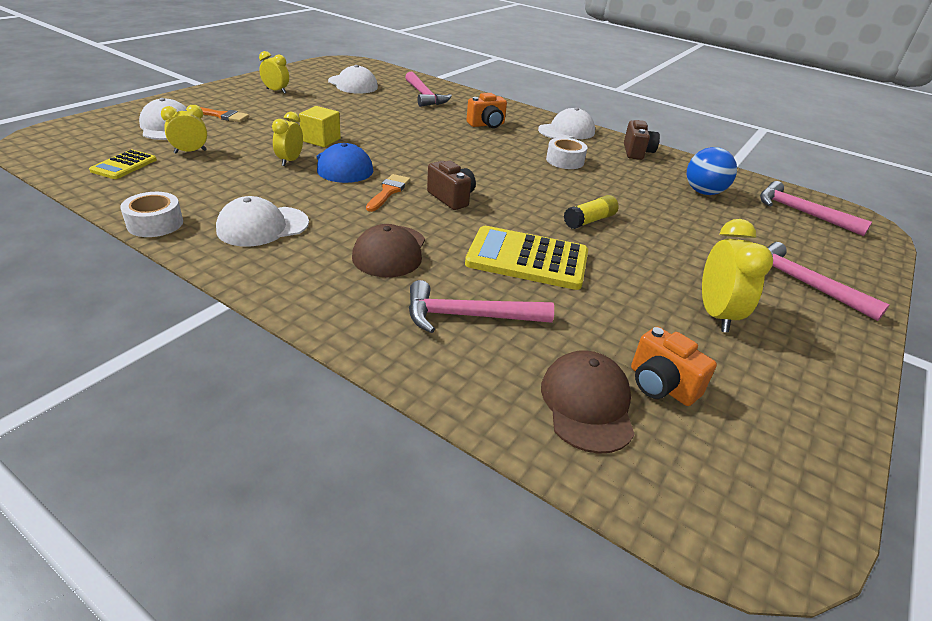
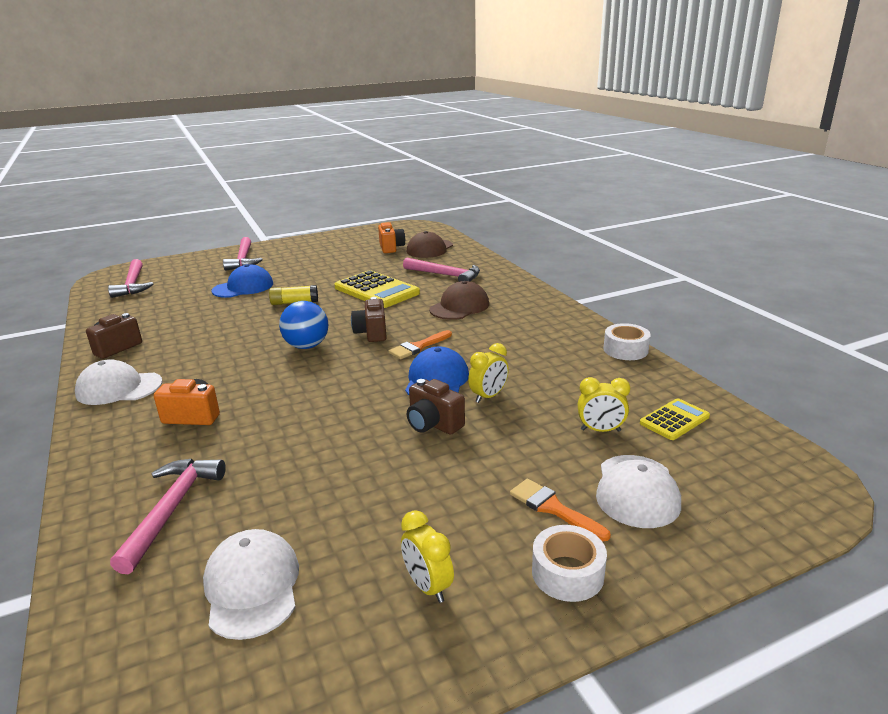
camera: 145 degrees left, 10 degrees down
(263, 226) = (540, 335): white cap -> none
(321, 140) = (433, 424): yellow cube -> brown camera
(565, 161) = (208, 350): white tape -> white tape (567, 573)
(687, 232) = (243, 287): none -> blue cap
(703, 192) = (161, 306): blue ball -> blue ball (307, 346)
(716, 315) = (319, 258): yellow clock -> none

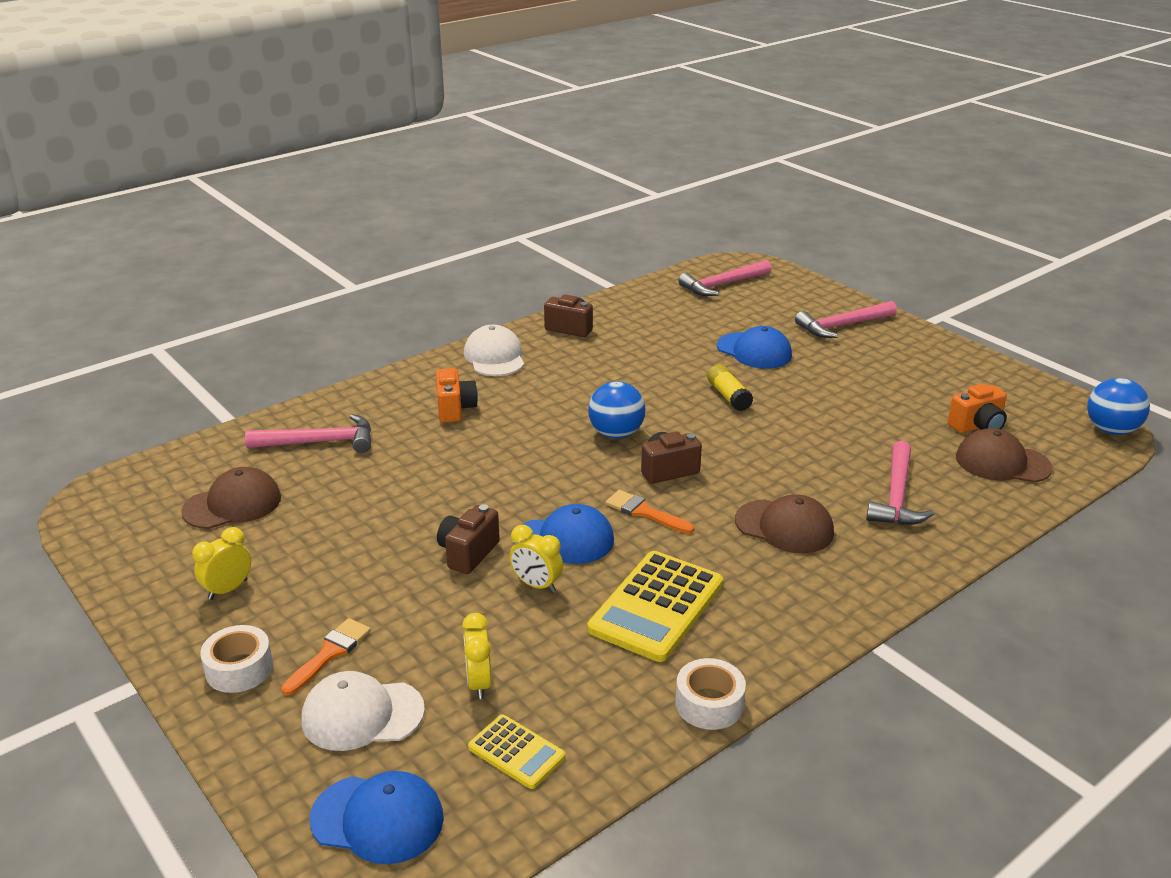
camera: 75 degrees right, 5 degrees up
(252, 586) = (232, 504): white cap -> brown cap
(376, 290) = (801, 447): yellow calculator -> yellow calculator (656, 606)
(417, 225) = (1111, 430): none -> blue ball
(753, 486) = (377, 818): none -> blue cap

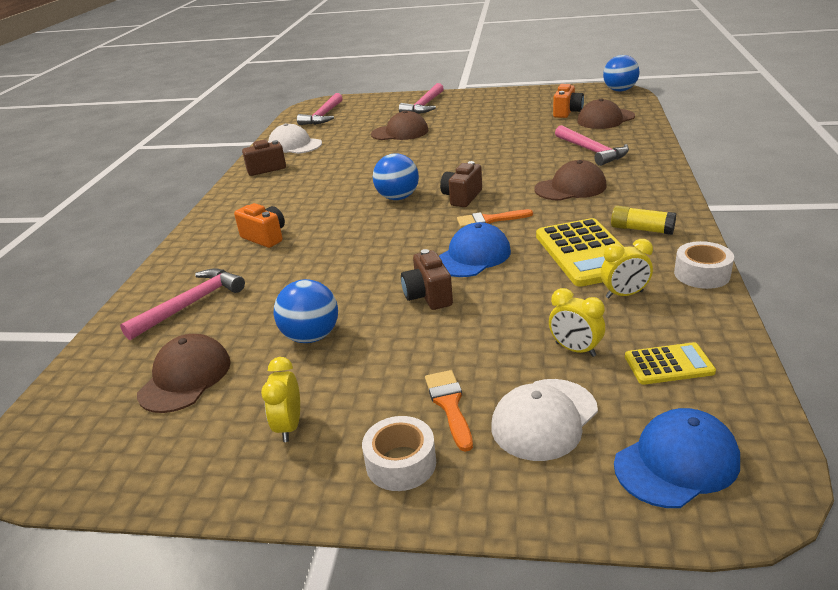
camera: 40 degrees left, 0 degrees up
(343, 528) = (311, 336): none -> blue ball
(494, 357) = (240, 202): white cap -> white cap (294, 145)
(536, 585) = (503, 284): yellow clock -> yellow clock (624, 294)
(728, 396) = (426, 154): yellow glue stick -> yellow glue stick (641, 229)
(754, 351) = (400, 132): blue cap -> brown cap

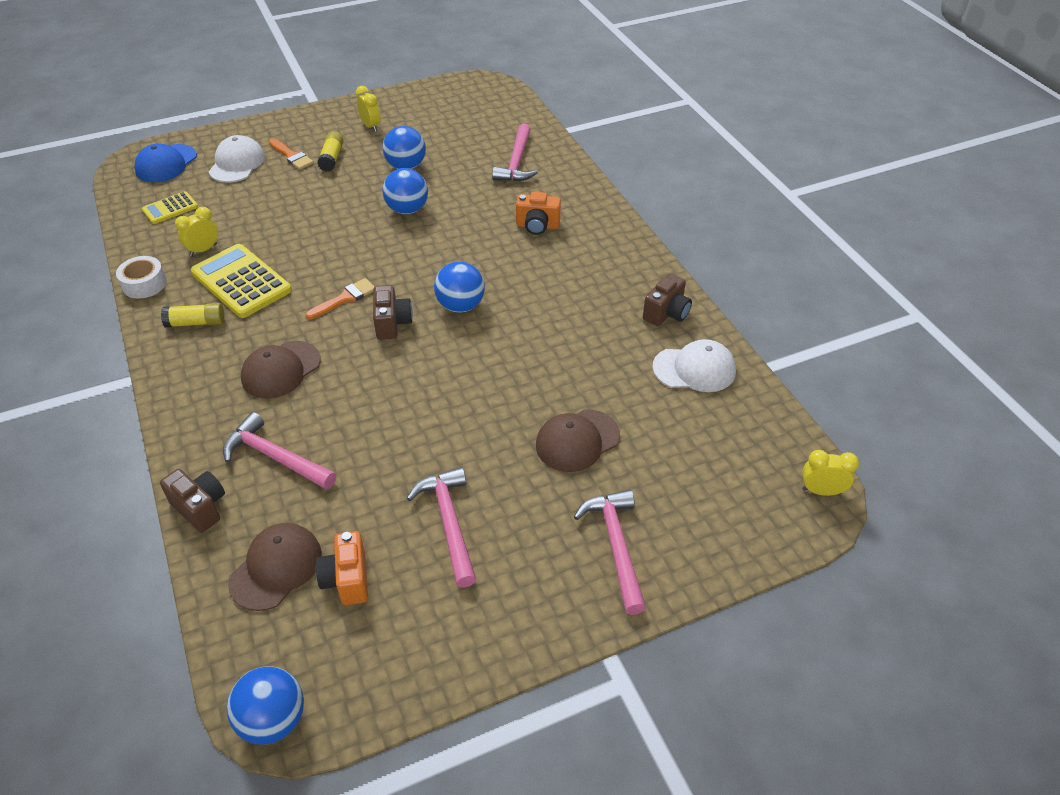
camera: 145 degrees right, 15 degrees up
(185, 378) = (457, 128): brown cap -> none
(323, 116) = (755, 462): pink hammer -> pink hammer (449, 523)
(363, 282) = (407, 209): none -> blue ball
(393, 381) = (332, 158): none -> yellow glue stick
(401, 463) = (301, 129): white tape -> none
(428, 296) = (349, 212): brown camera -> brown camera (200, 508)
(472, 256) = (336, 254): blue cap -> none
(575, 349) = (229, 202): yellow clock -> yellow clock (821, 491)

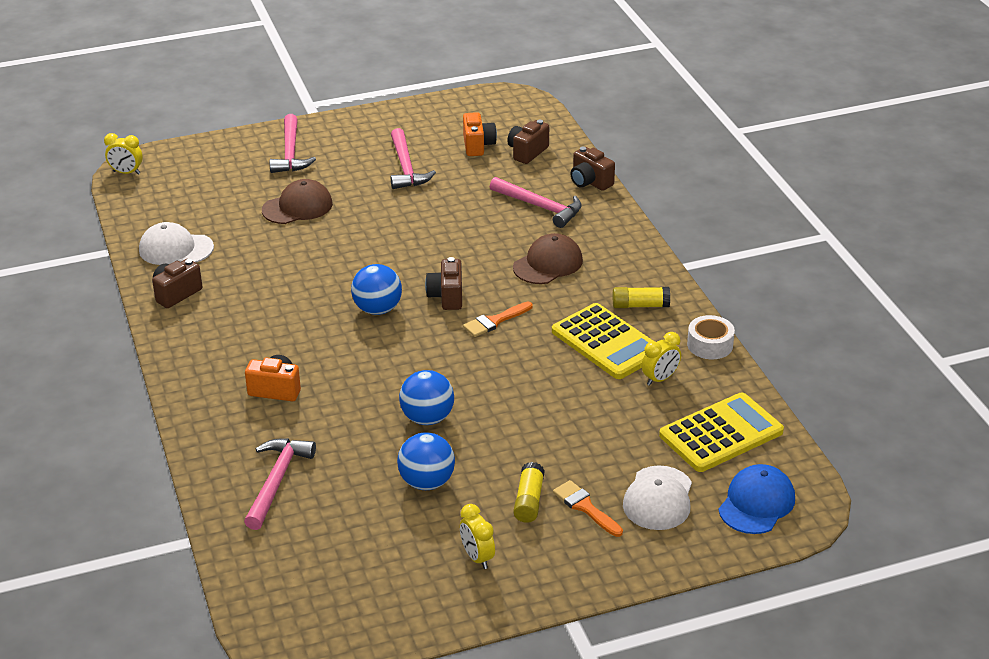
camera: 175 degrees left, 10 degrees down
(170, 208) = (721, 433): yellow calculator -> yellow calculator, size x1.85
(273, 720) = (516, 97): blue ball -> none
(276, 568) = (527, 152): brown cap -> brown camera

